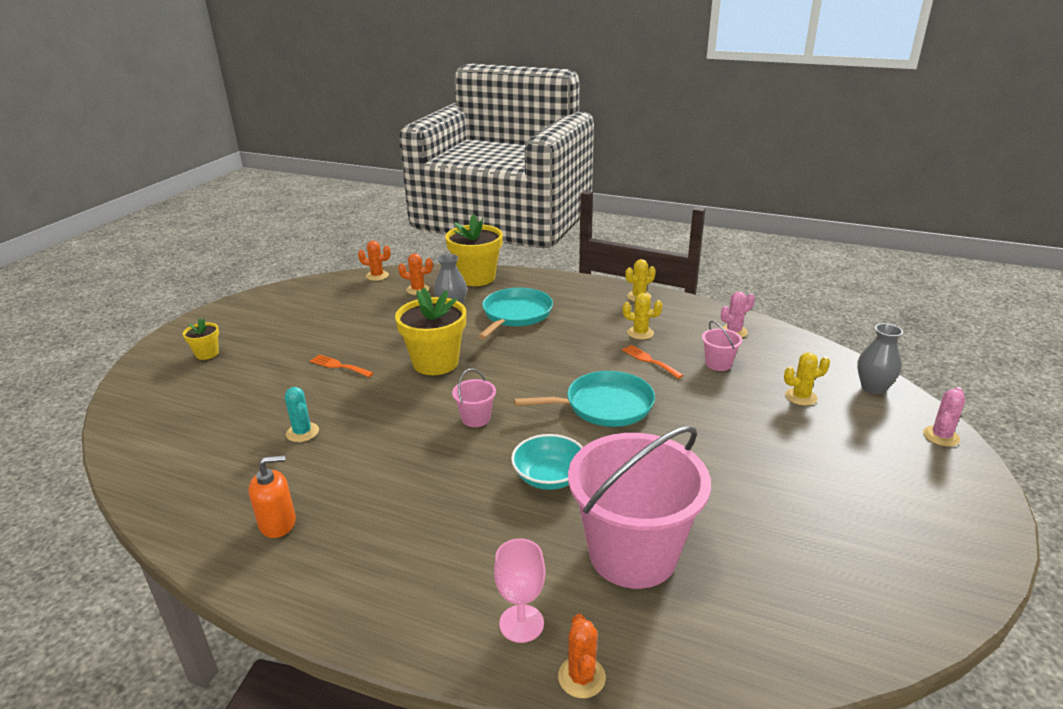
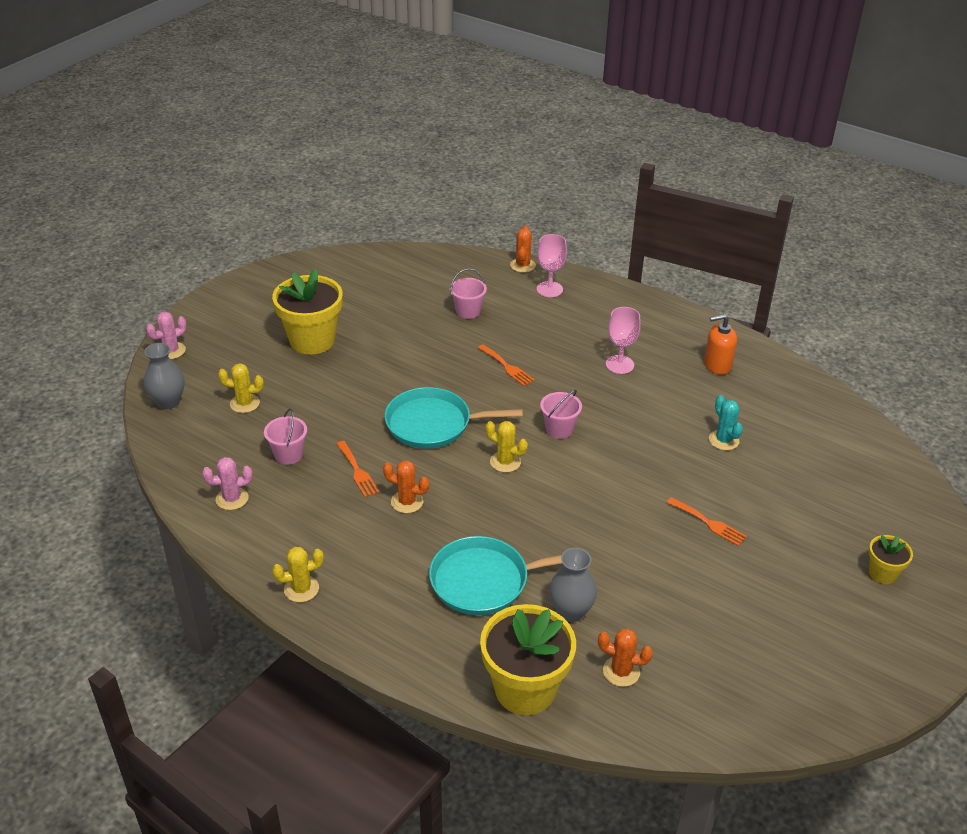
camera: 170 degrees left, 10 degrees up
(377, 276) = (692, 730): orange cactus -> orange cactus (407, 502)
(409, 503) = (619, 364): none -> pink goblet
(435, 363) = (596, 509): yellow flower pot -> yellow flower pot (312, 340)
(515, 314) = (484, 581): turquoise pan -> turquoise pan turned 45 degrees clockwise
(549, 477) = (507, 367): turquoise bowl -> orange fork
(632, 554) = (468, 311): pink bucket -> pink bucket, size x0.41
(640, 333) = (342, 516): yellow cactus -> yellow cactus (505, 462)

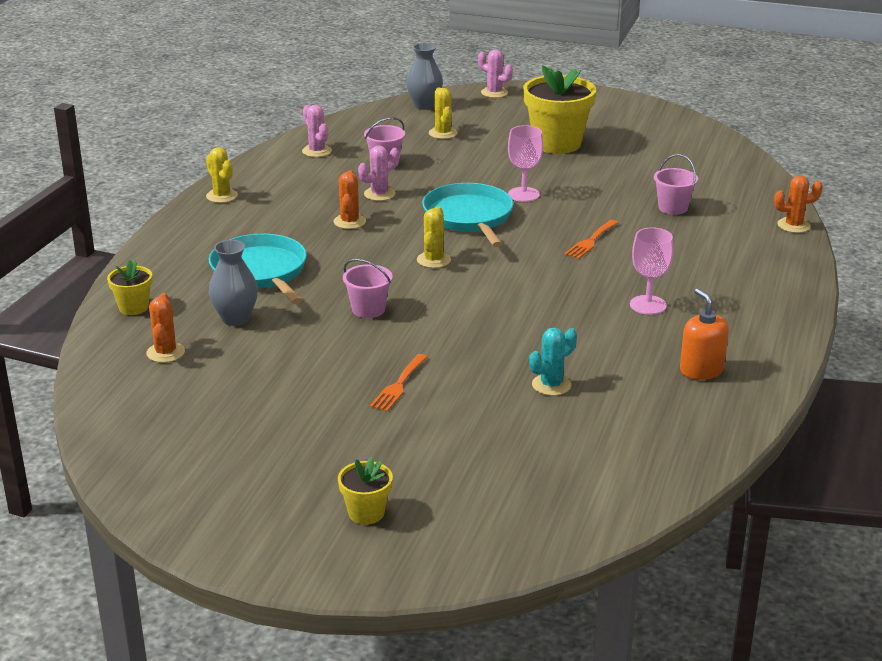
camera: 75 degrees right, 10 degrees down
(357, 471) = (379, 194): orange fork -> pink cactus
(525, 689) = (133, 307): yellow flower pot -> yellow flower pot, size x0.50
(549, 289) = (760, 247): pink goblet -> pink goblet (523, 194)
(559, 429) = (504, 282): pink bucket -> pink bucket (368, 309)

